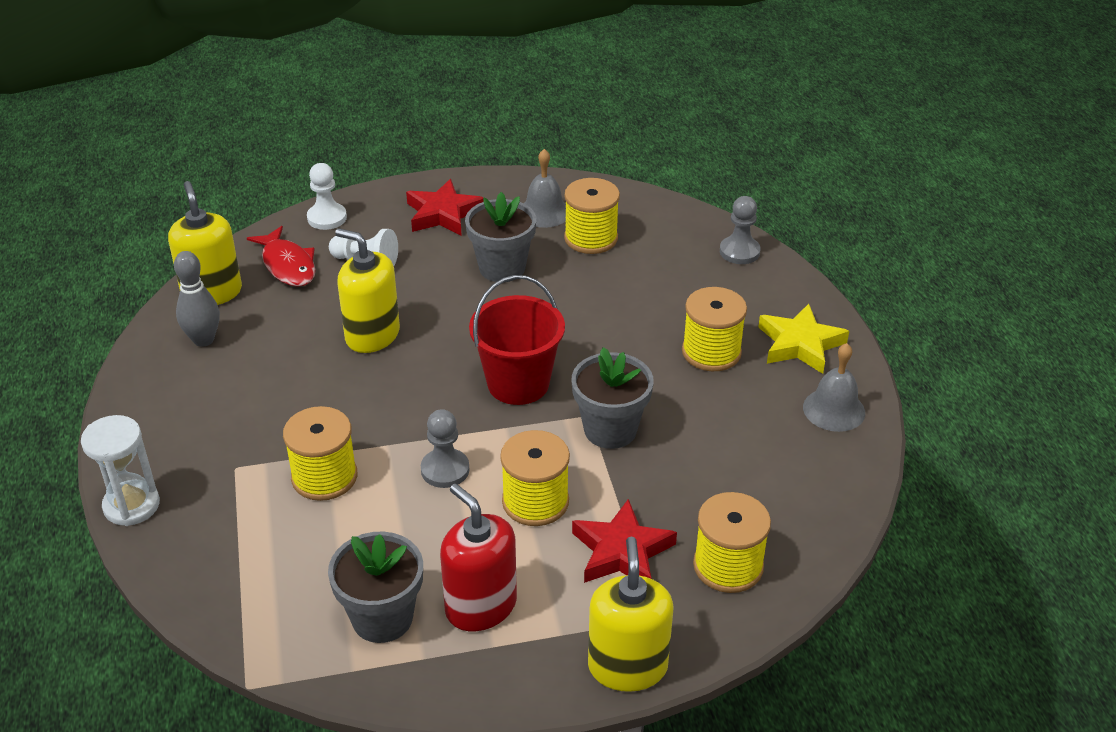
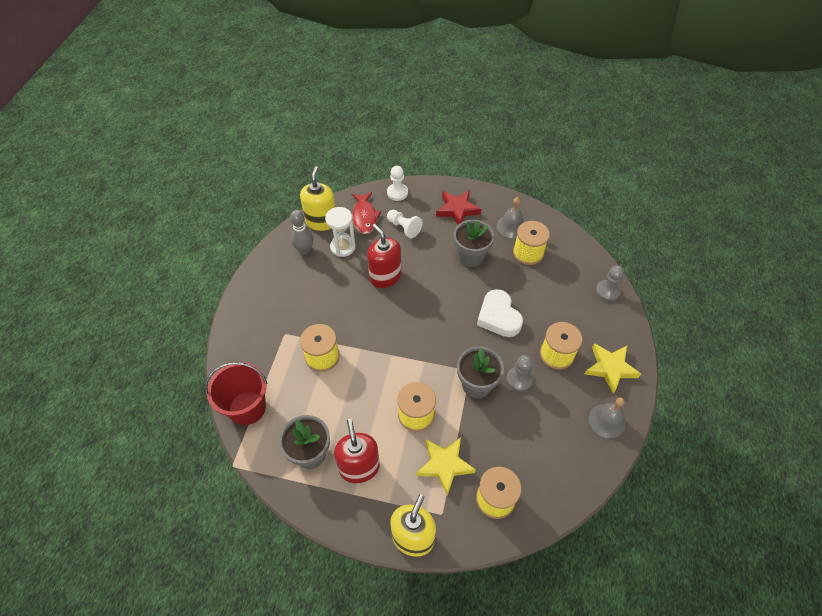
camera: 25 degrees right, 15 degrees up
(131, 505) = (230, 337): white hourglass -> white hourglass (343, 247)
(372, 335) = (385, 277): yellow soap dispenser -> red soap dispenser
(445, 470) = (381, 376): grey pawn -> grey pawn (519, 379)
(518, 383) = (443, 335): red bucket -> red bucket (247, 408)
(593, 332) = (498, 317): none -> white heart
(621, 551) = (444, 465): red star -> yellow star

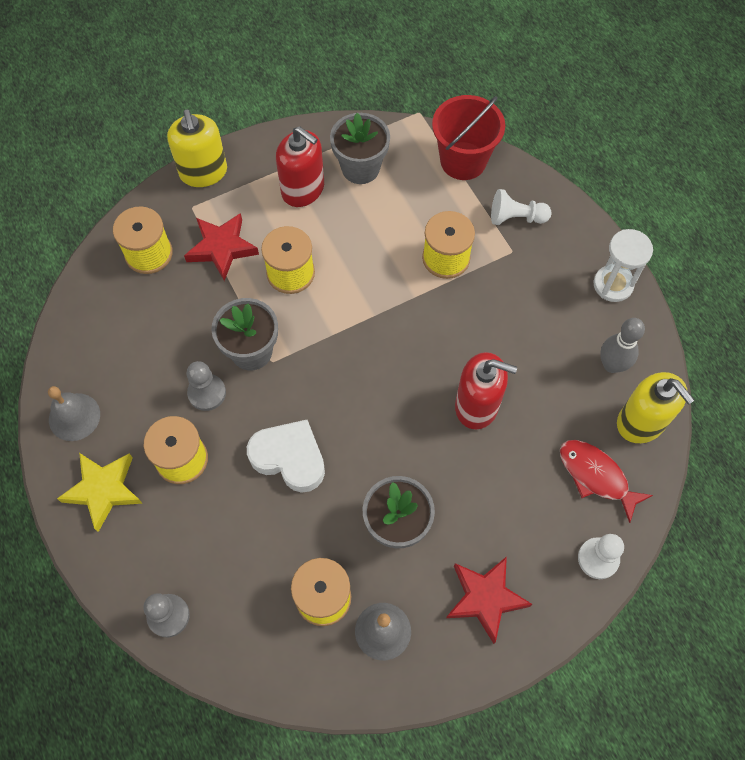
camera: 140 degrees right, 10 degrees up
(343, 247) = (572, 406): white hourglass -> white hourglass (613, 285)
(404, 228) = (527, 501): white pawn -> white pawn (516, 217)
(444, 465) = (222, 248): yellow star -> red star

